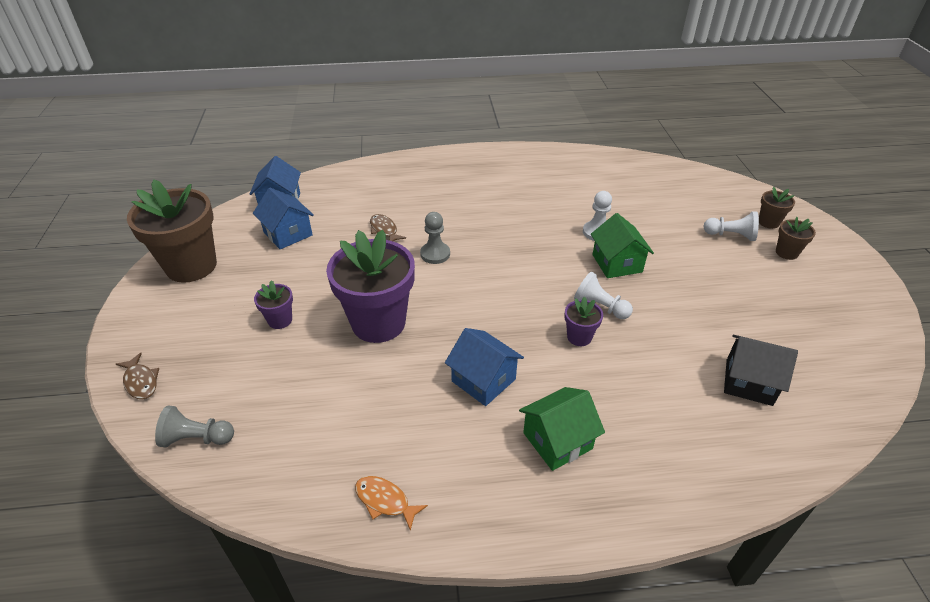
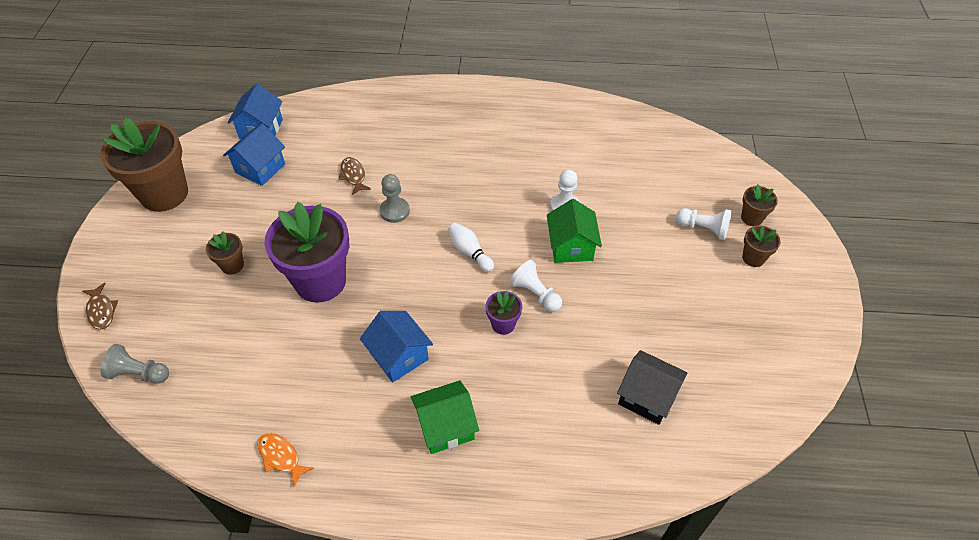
camera: 10 degrees right, 10 degrees up
(280, 320) = (232, 265): purple flower pot -> brown flower pot
(288, 234) = (260, 168): blue house -> blue house turned 60 degrees clockwise
(521, 279) = (470, 252): none -> white bowling pin

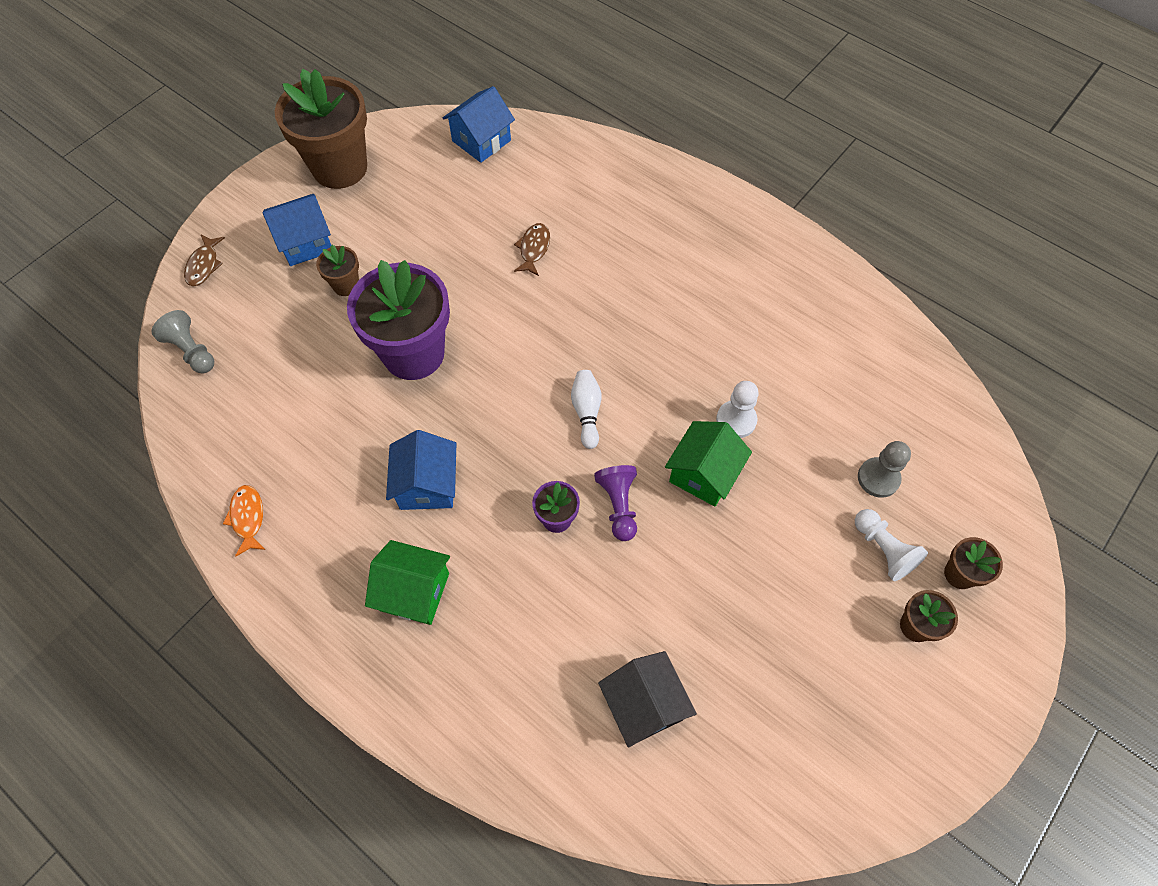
camera: 35 degrees right, 10 degrees up
(260, 168) = (448, 188): blue house -> blue house (305, 242)
(395, 211) = (545, 316): grey pawn -> grey pawn (878, 478)
(535, 294) = (618, 505): white pawn -> purple pawn

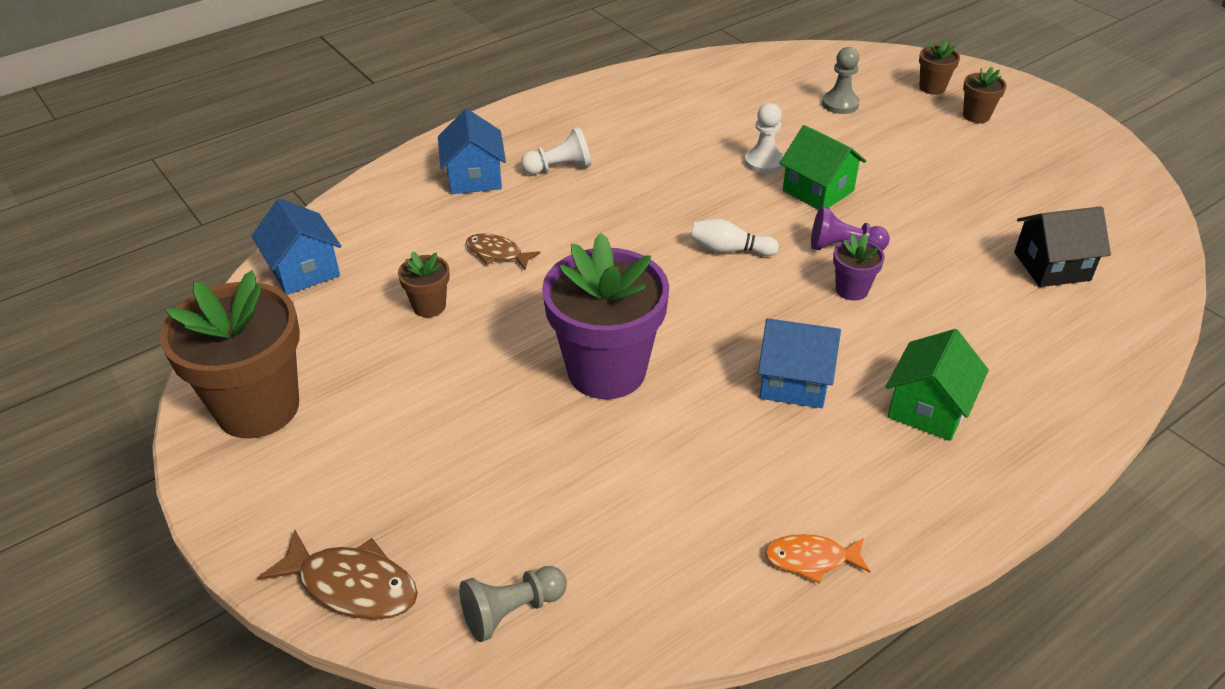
camera: 75 degrees left, 20 degrees down
(204, 265) = (352, 585): brown fish -> brown fish, size x1.55
(305, 242) = (374, 458): blue house -> blue house (474, 177)
(346, 285) = (471, 422): brown flower pot -> brown flower pot (429, 306)
(883, 549) = (907, 116): white pawn -> white pawn (559, 168)

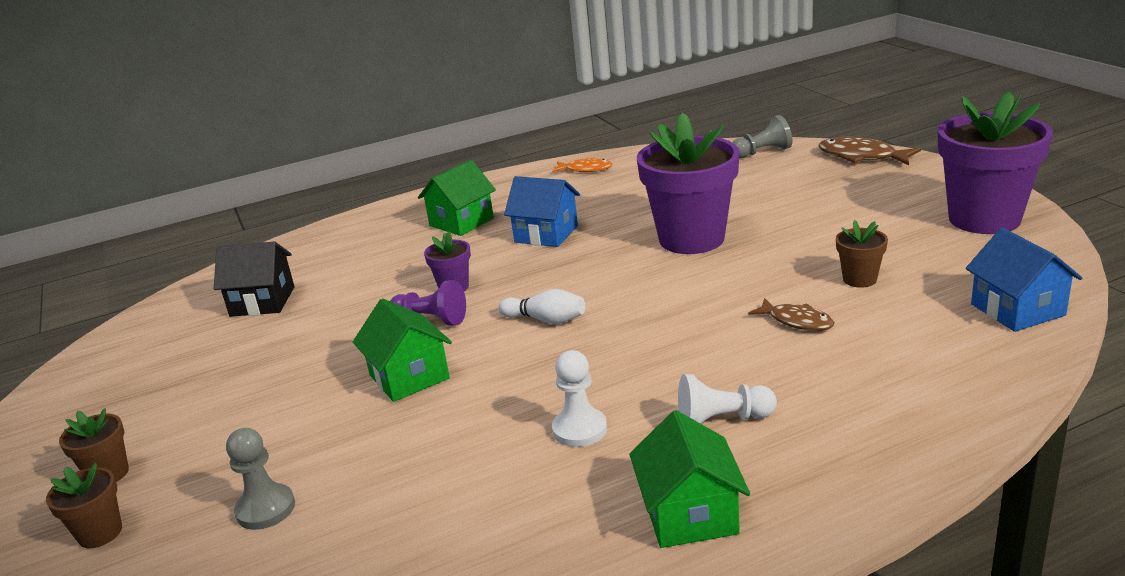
camera: 165 degrees left, 15 degrees down
(258, 408) = (984, 219): brown flower pot -> purple flower pot
(474, 177) = (843, 411): blue house -> none
(575, 115) = (690, 514): none -> green house
(764, 162) = (446, 416): white pawn -> white pawn (579, 429)

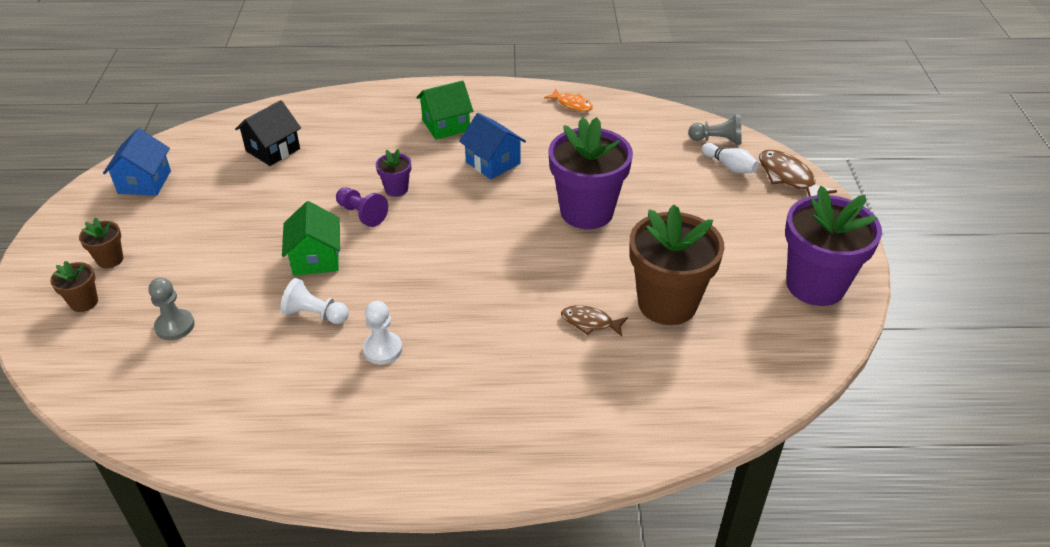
camera: 20 degrees right, 15 degrees up
(262, 301) = (273, 150): black house -> black house turned 75 degrees counterclockwise
(546, 320) = (431, 246): white bowling pin -> white bowling pin (729, 166)
(690, 514) = (394, 443): green house -> none
(722, 420) = (471, 383): white pawn -> white pawn (315, 314)
(797, 321) = (590, 322): brown fish -> brown fish turned 135 degrees clockwise
(859, 279) = (667, 303): brown flower pot -> brown flower pot, size x2.24
(1017, 310) = (748, 382): blue house -> blue house (144, 182)

